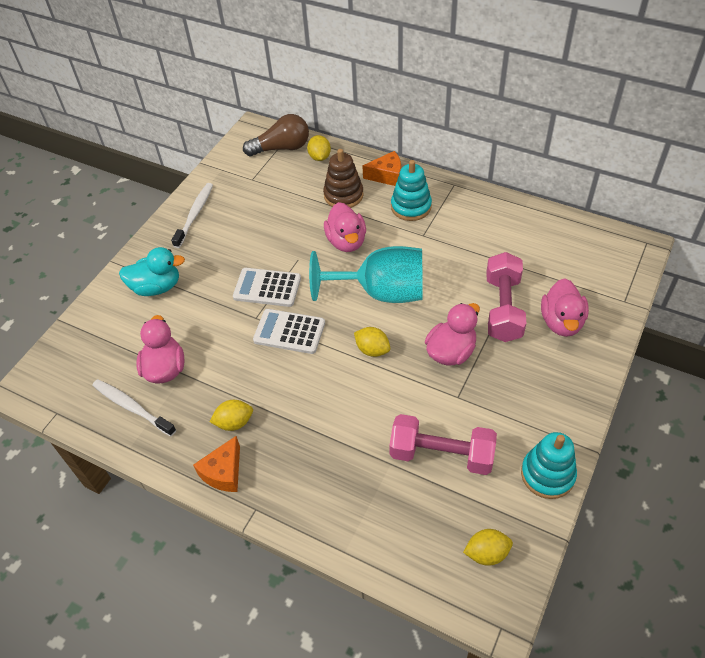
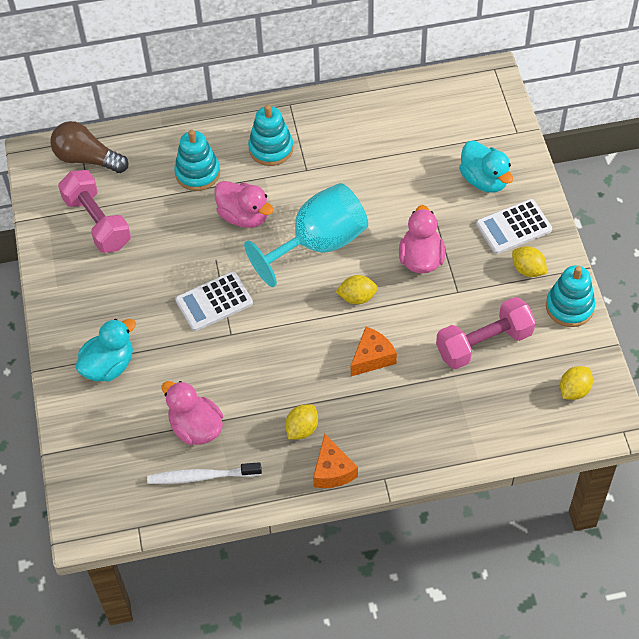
camera: 40 degrees left, 5 degrees up
(195, 214) = (70, 276): white toothbrush -> none
(282, 148) = (87, 159): brown light bulb -> brown light bulb turned 105 degrees counterclockwise
(289, 332) = (273, 327): white calculator -> white calculator (513, 227)
(319, 157) = (136, 147): yellow lemon -> yellow lemon (528, 270)
(343, 195) = (197, 173): brown stacking toy -> turquoise stacking toy
(387, 176) = (220, 130): orange cheese -> orange cheese (372, 357)
(503, 308) = (430, 196): pink dumbbell -> pink dumbbell (97, 222)
(561, 322) = (484, 180): pink duck -> turquoise duck

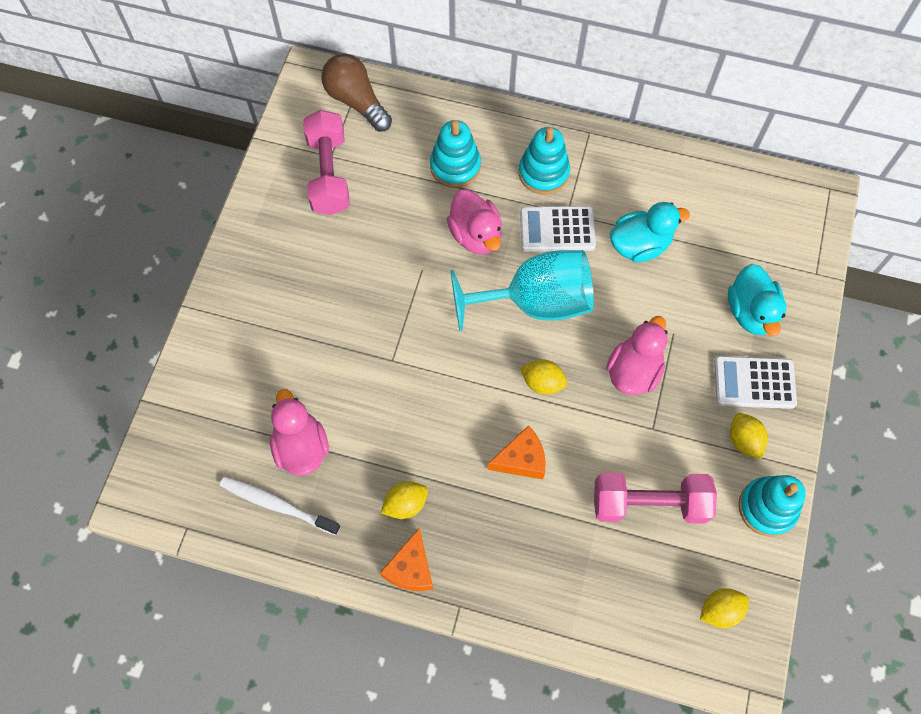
camera: 25 degrees right, 10 degrees up
(109, 365) = (255, 335): turquoise duck -> turquoise duck (639, 245)
(214, 302) = (395, 316): white calculator -> white calculator (557, 229)

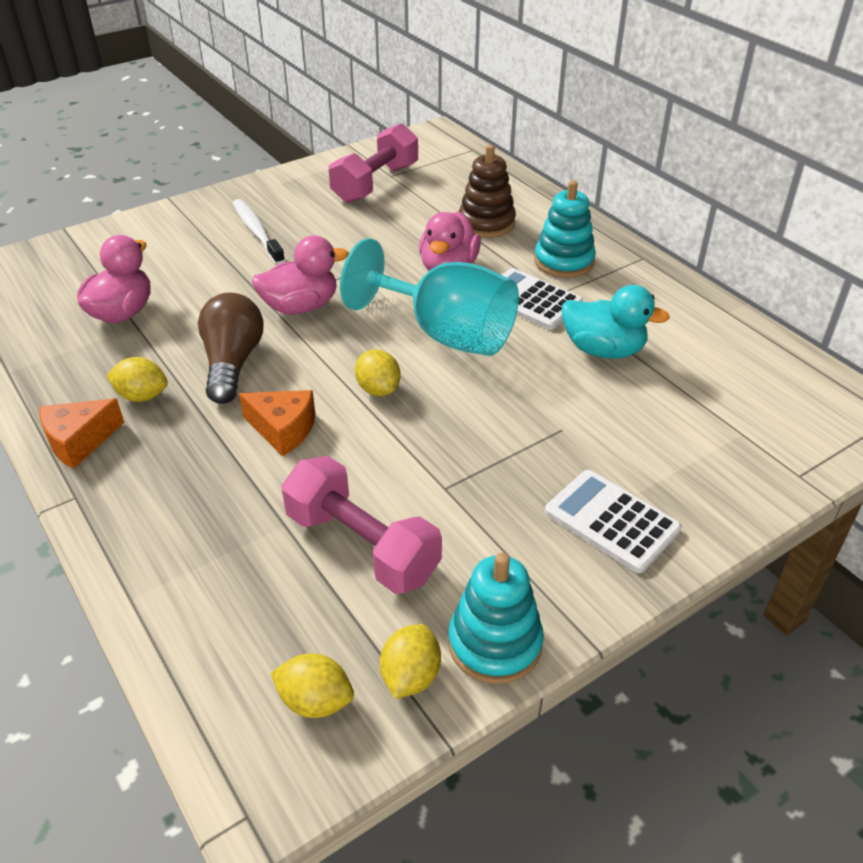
camera: 40 degrees right, 25 degrees down
(277, 505) = (51, 335): white toothbrush -> white toothbrush (257, 232)
(356, 101) = (453, 158): brown light bulb -> brown light bulb (232, 363)
(455, 166) = (486, 223): turquoise stacking toy -> brown stacking toy
(633, 371) = (481, 433): pink duck -> pink duck (300, 307)
(743, 440) = (539, 563): yellow lemon -> yellow lemon (410, 676)
(750, 312) = (675, 462): turquoise duck -> none

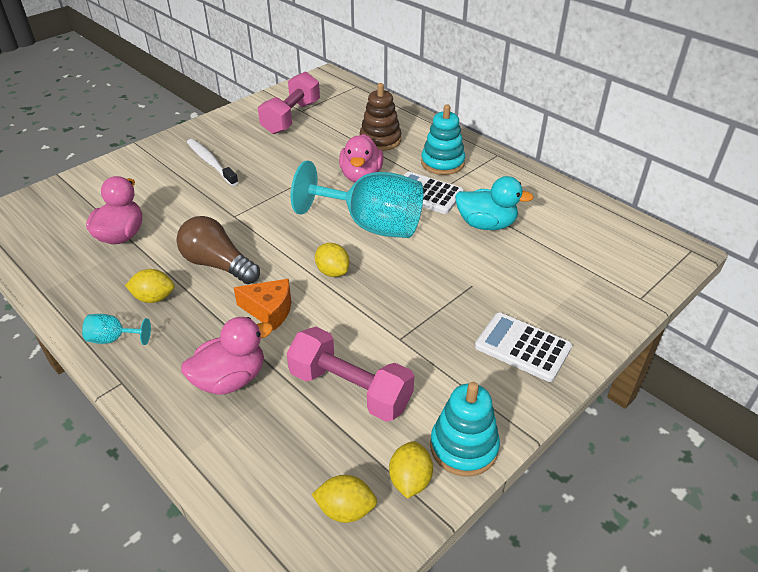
camera: 10 degrees left, 0 degrees up
(79, 441) = (113, 339): orange cheese -> turquoise goblet
(232, 363) = (218, 264): brown light bulb -> brown light bulb turned 45 degrees counterclockwise
(300, 307) = (259, 216): pink duck -> pink duck (230, 379)

